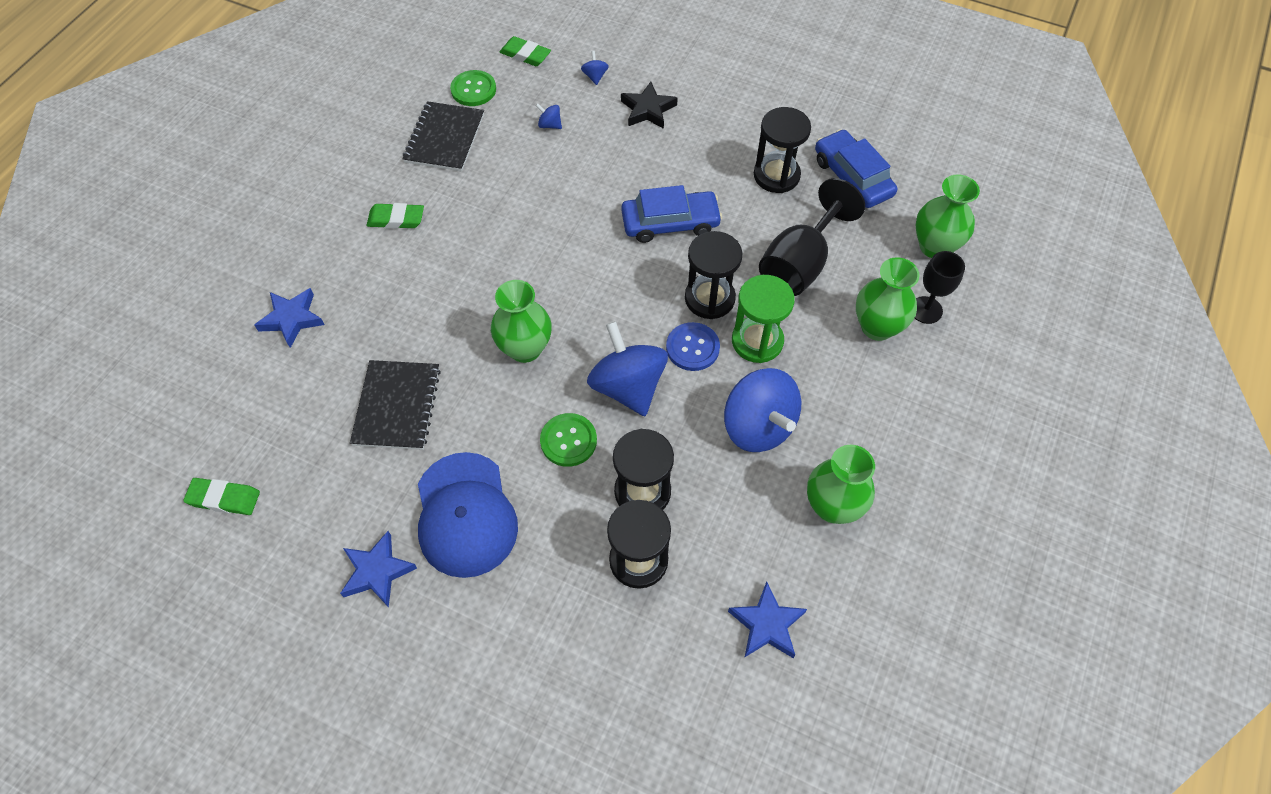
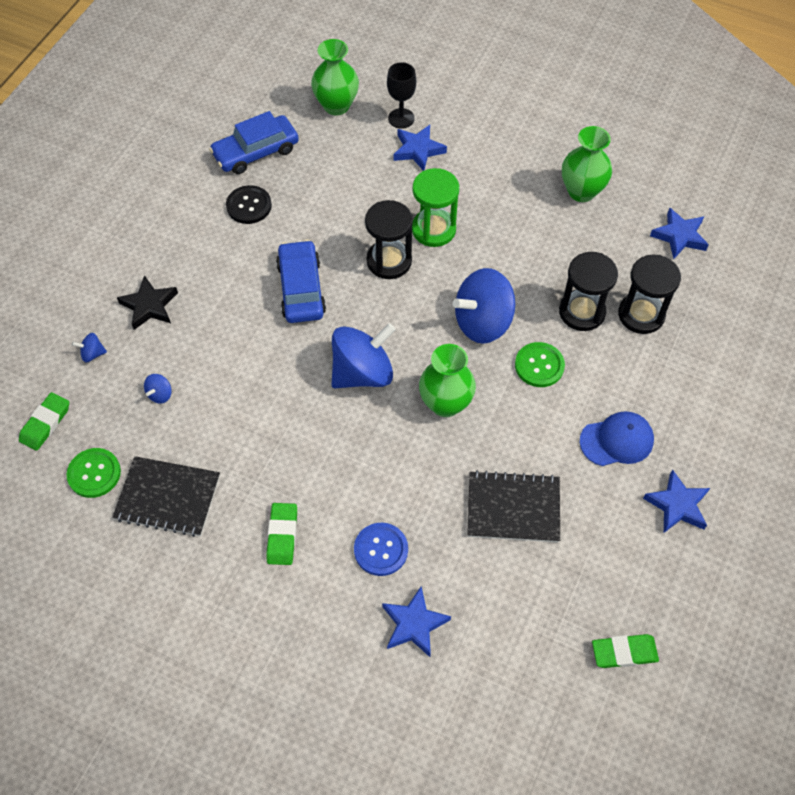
camera: 90 degrees left, 0 degrees up
(224, 498) = (624, 652): green eraser -> green eraser turned 75 degrees clockwise
(465, 515) = (617, 440): blue cap -> blue cap, size x0.65
(692, 348) = (441, 275): blue button -> blue button (381, 550)
(758, 426) = (516, 233): blue spinning top -> blue spinning top (362, 373)
(776, 175) = (249, 206): black hourglass -> black button
(800, 263) = (352, 195): black goblet -> none
(877, 327) = (418, 150): green vase -> blue star

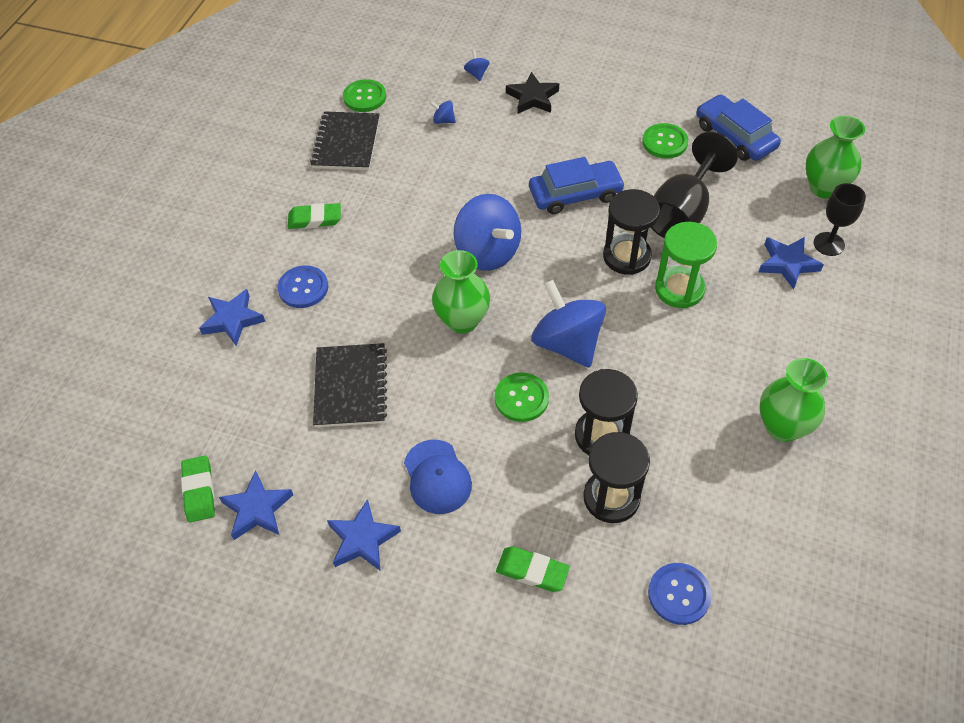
camera: 85 degrees right, 5 degrees down
(45, 423) = (407, 61): green eraser -> green eraser (532, 571)
(249, 206) = (664, 142): black button -> green button
(343, 210) = (682, 212): none -> black goblet
(679, 236) = (745, 540): blue star -> blue star (257, 509)
(724, 285) = (679, 594): none -> blue button

